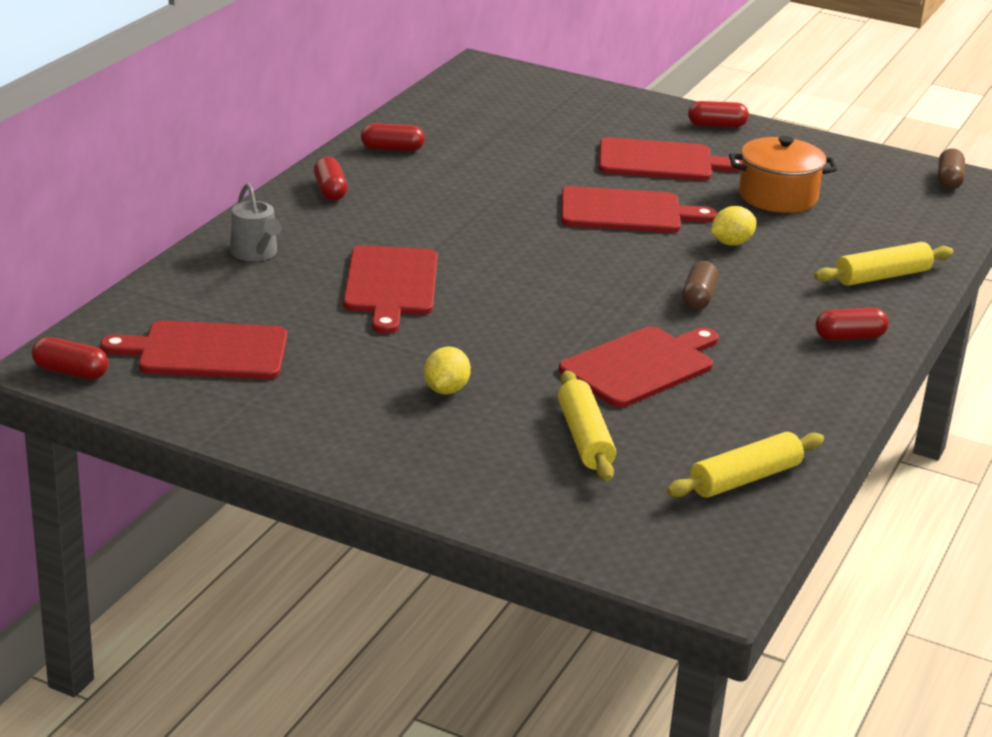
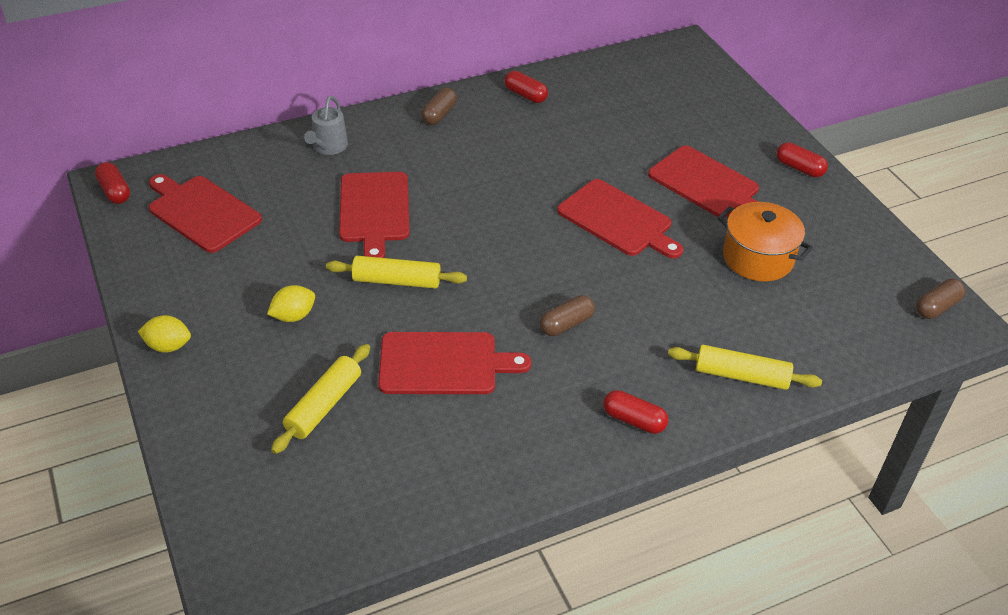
camera: 40 degrees right, 15 degrees up
(330, 190) = (439, 114): red capsule -> brown capsule
(390, 285) = (374, 211): red cutting board -> red cutting board turned 45 degrees counterclockwise
(731, 243) = (660, 285): yellow lemon -> yellow lemon (168, 346)
(745, 479) = (380, 505): yellow rolling pin -> yellow rolling pin (396, 281)

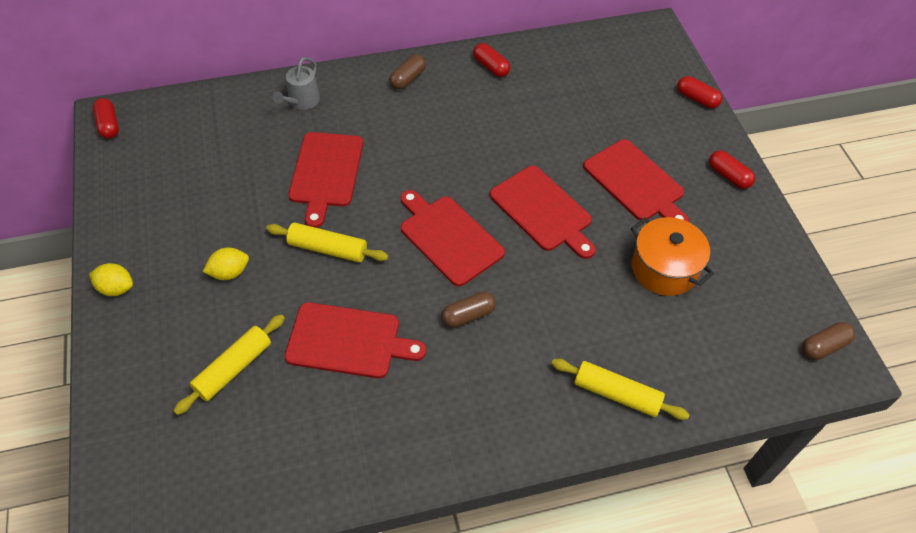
camera: 10 degrees right, 10 degrees up
(202, 212) = (177, 155): red cutting board -> red cutting board (448, 237)
(634, 420) = (504, 426): red capsule -> red capsule (697, 99)

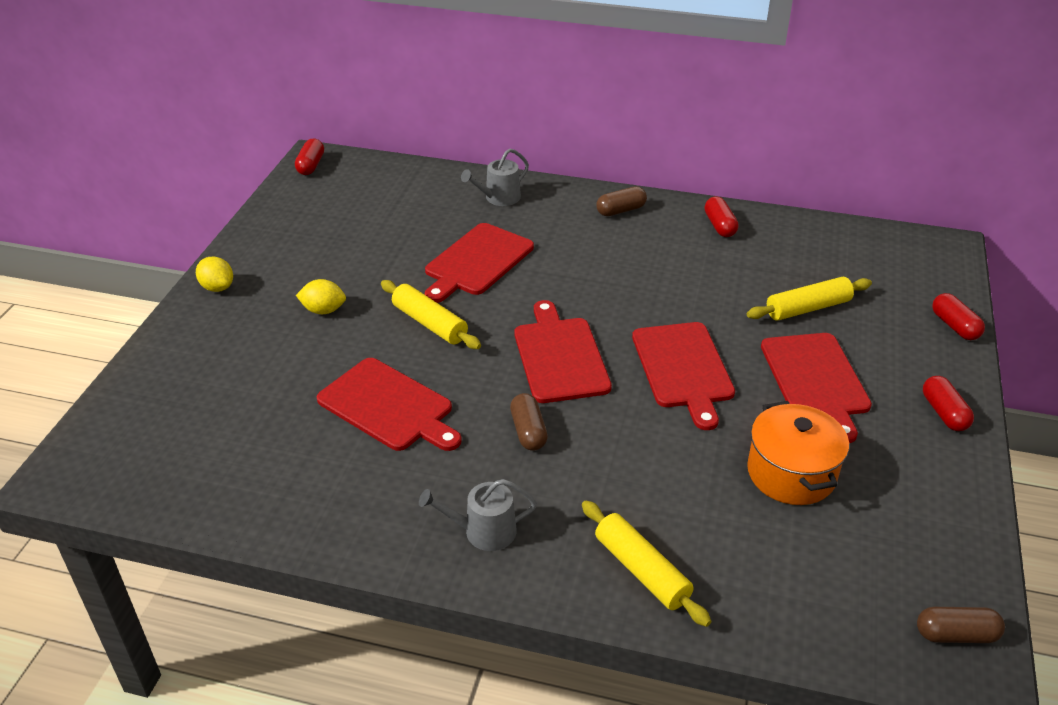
camera: 30 degrees right, 15 degrees down
(233, 368) = (265, 387): yellow rolling pin -> yellow rolling pin (808, 308)
(468, 315) = (528, 431): brown capsule -> brown capsule turned 75 degrees clockwise
(492, 416) = (483, 531): none -> grey watering can

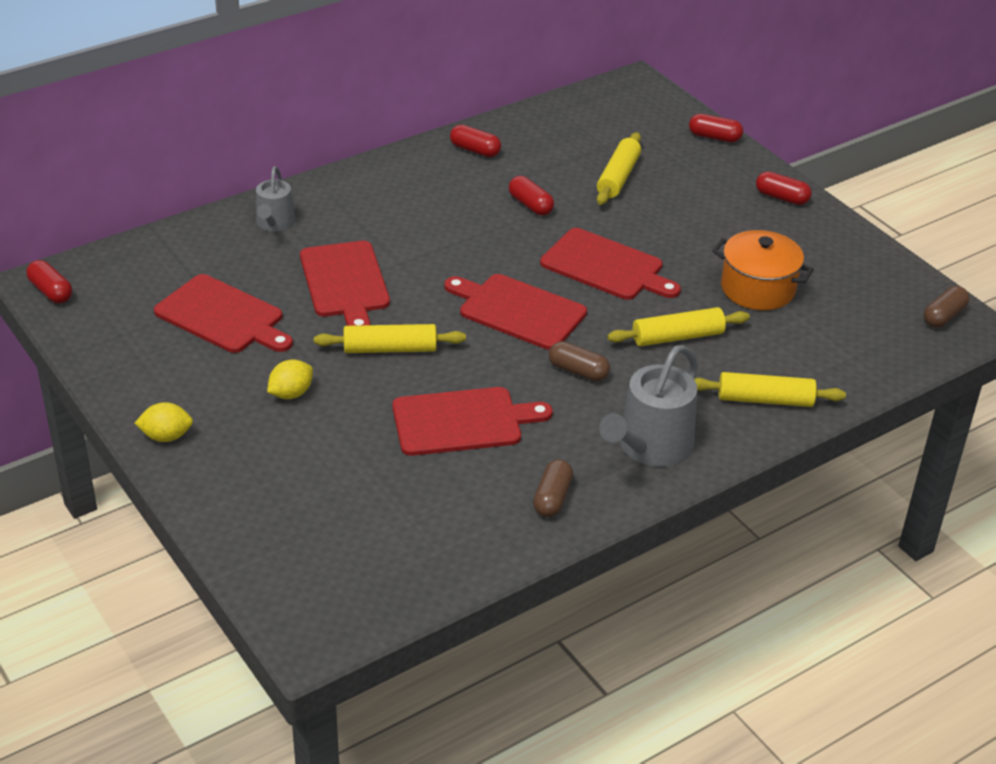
camera: 50 degrees left, 0 degrees up
(483, 531) = (650, 447): grey watering can -> grey watering can, size x1.66
(621, 210) = (386, 179): brown capsule -> brown capsule (552, 498)
(651, 462) = (677, 337): none -> yellow rolling pin
(698, 287) = (530, 205): none -> red capsule
(815, 380) = (690, 222): red cutting board -> red cutting board (223, 316)

